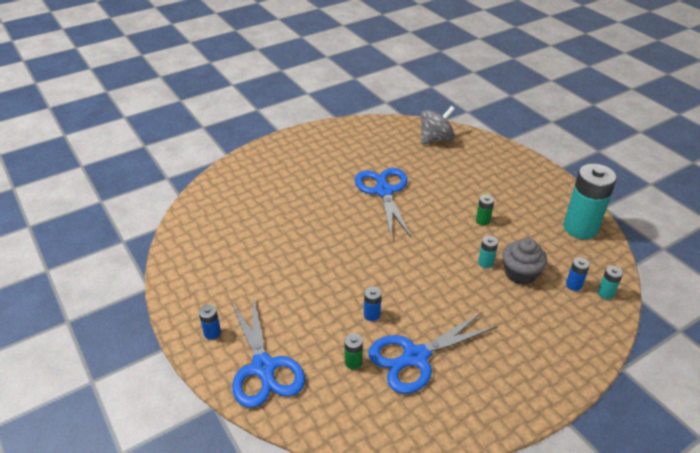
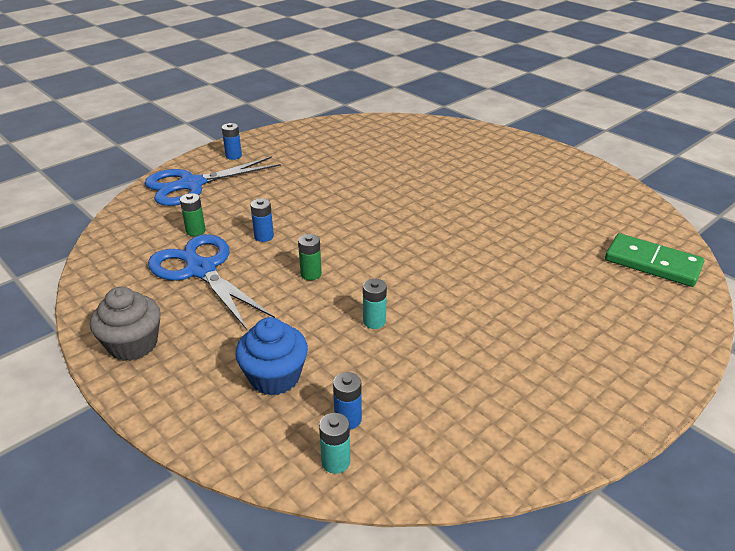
camera: 80 degrees right, 5 degrees down
(384, 191) = (491, 227): blue scissors -> none
(436, 139) = (652, 263): grey spinning top -> green domino
(482, 221) = (468, 317): green battery -> green battery (311, 274)
(520, 273) = (360, 357): grey cupcake -> grey cupcake (133, 344)
(540, 316) = (275, 377): none -> blue cupcake
(580, 228) = (503, 438): turquoise battery -> none

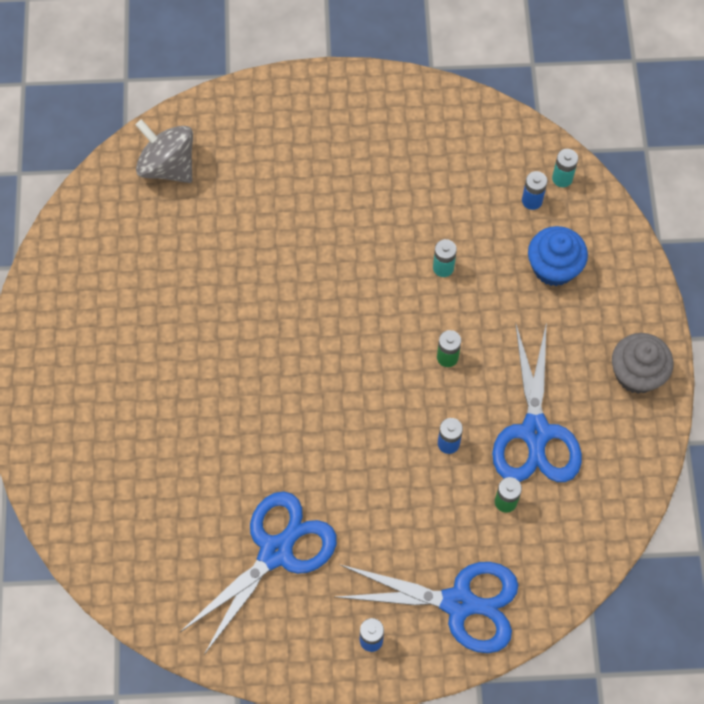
camera: 140 degrees left, 30 degrees up
(323, 158) = (276, 552): none -> blue scissors
(652, 263) = (168, 166): green domino -> grey spinning top

